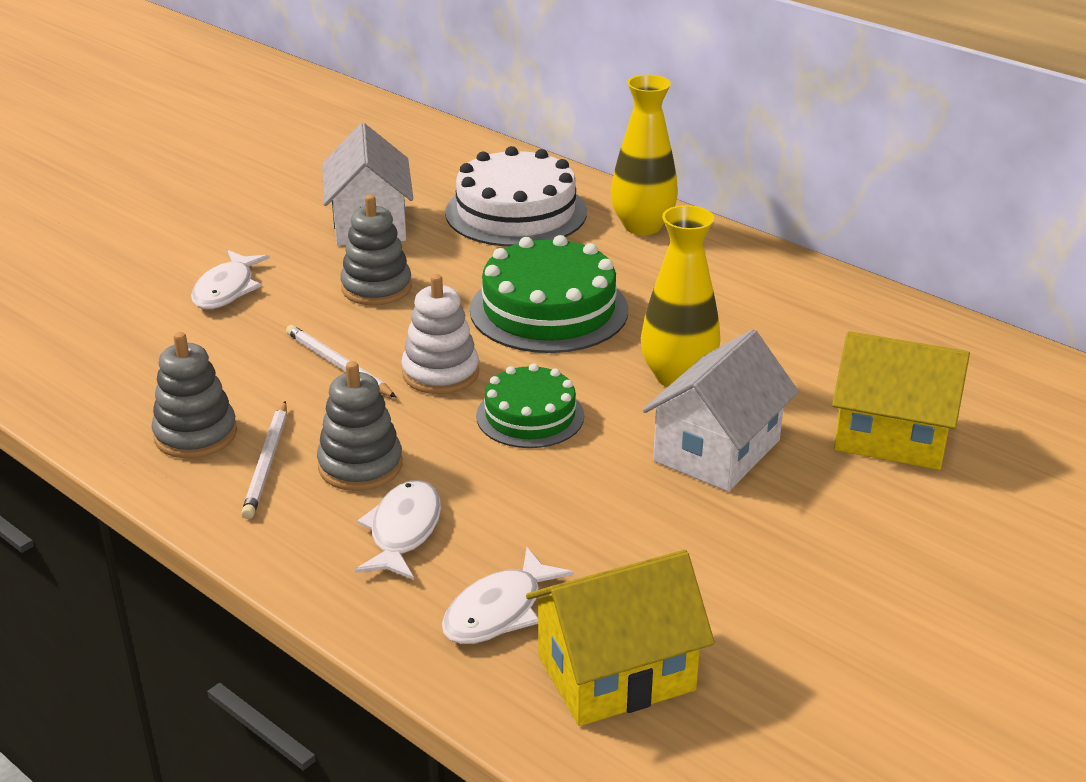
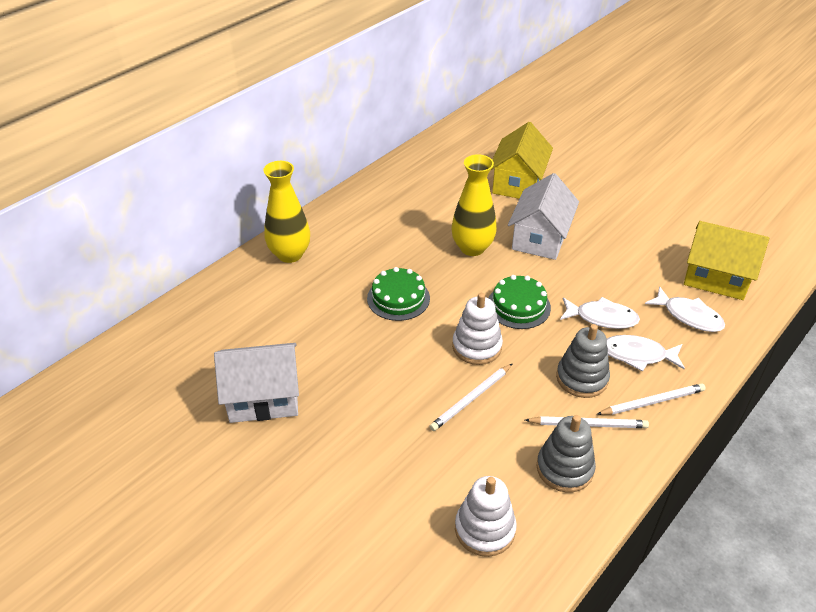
camera: 90 degrees left, 10 degrees up
(127, 367) = (484, 529): none -> white stacking toy
(227, 289) = (365, 480): white fish -> white fish (602, 318)
(296, 533) = (652, 402): none -> white pencil
(376, 288) = (366, 386): grey stacking toy -> none
(516, 212) = (258, 315): white cake -> none
(549, 310) = (398, 298): green cake -> green cake, size x0.61
(616, 673) = (716, 278): yellow house -> yellow house turned 45 degrees counterclockwise
(716, 450) = (540, 238): white house -> white house turned 75 degrees clockwise

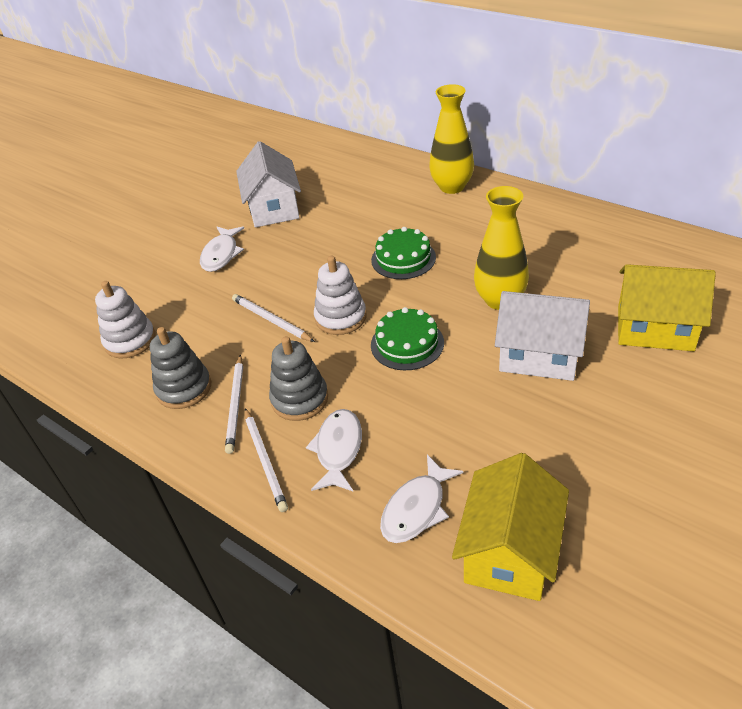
camera: 90 degrees right, 0 degrees up
(602, 318) = (399, 416): white fish -> white fish (221, 254)

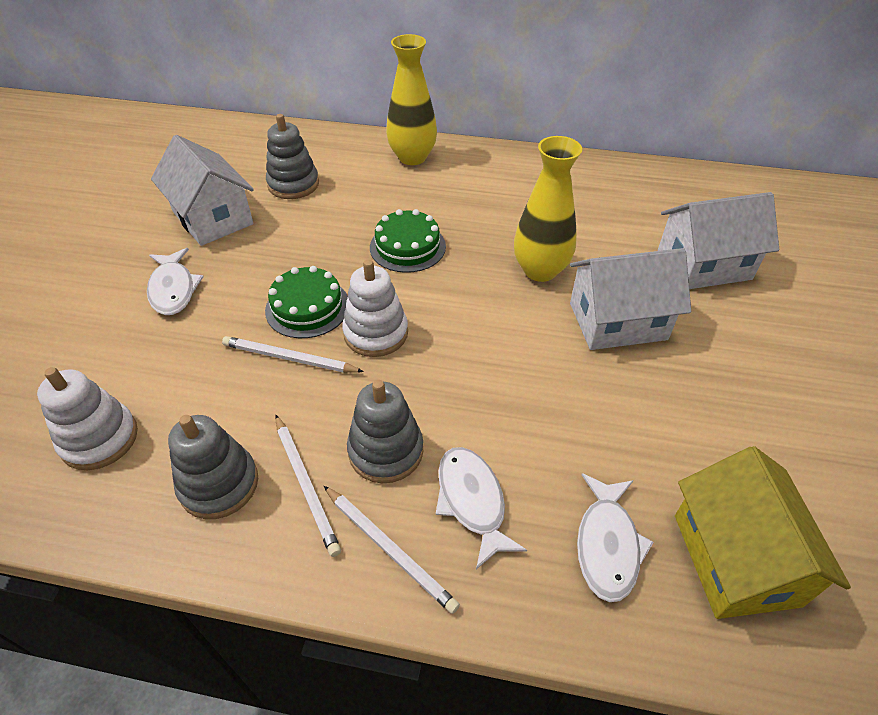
camera: 30 degrees left, 5 degrees up
(345, 193) = (293, 184): none -> grey stacking toy
(407, 344) = (472, 345): green cake -> green cake (307, 307)
(655, 328) = (703, 265): yellow house -> white house

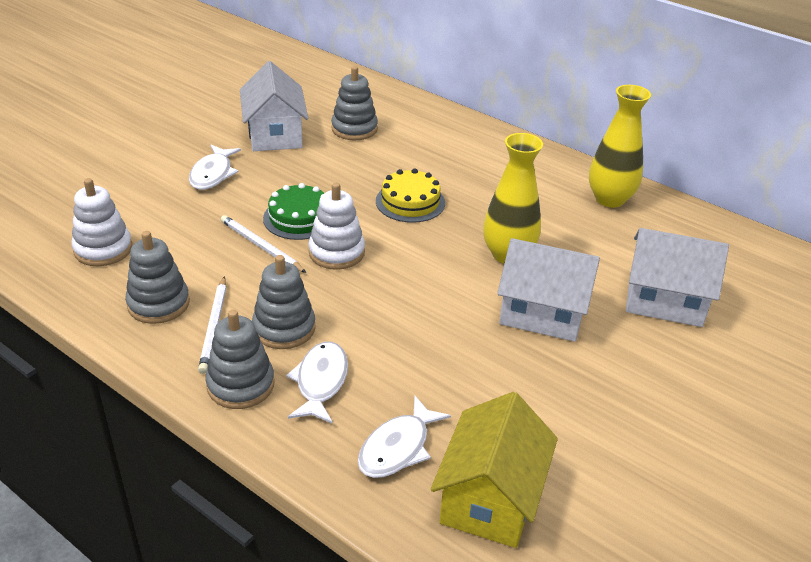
camera: 25 degrees right, 10 degrees down
(389, 549) = (240, 385): white pencil -> grey stacking toy
(407, 247) = (410, 202): green cake -> yellow cake
(412, 157) = (469, 137): yellow vase -> yellow vase (609, 199)

